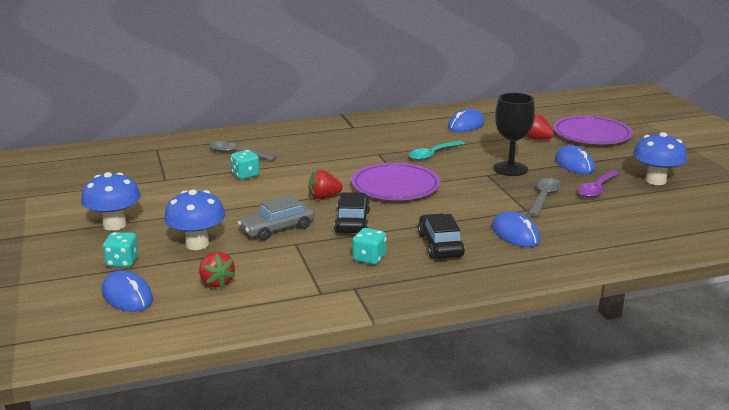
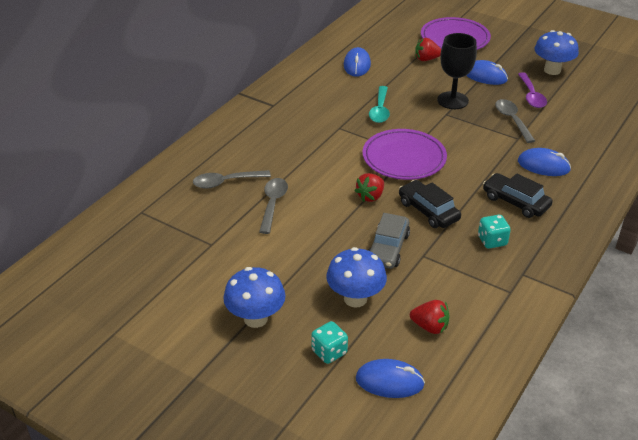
camera: 40 degrees left, 15 degrees up
(245, 175) = (273, 204): turquoise dice -> grey spoon

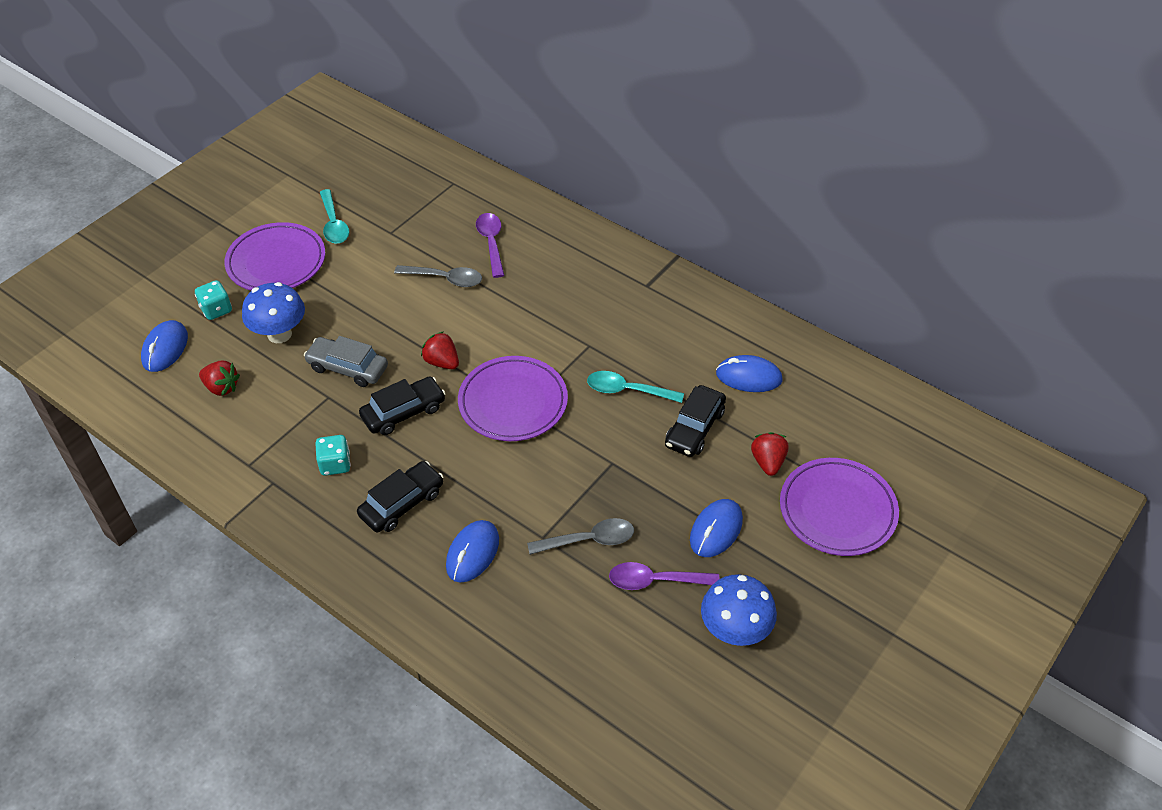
camera: 95 degrees right, 10 degrees up
(198, 285) = (334, 224): none -> turquoise spoon
(226, 182) = (491, 243): grey spoon -> purple spoon
(255, 318) = (276, 262): blue mushroom -> purple plate
(406, 84) = (694, 428): none -> black car
(430, 327) = (221, 387): red strawberry -> red strawberry turned 90 degrees counterclockwise
(452, 100) = (647, 476): black goblet -> none

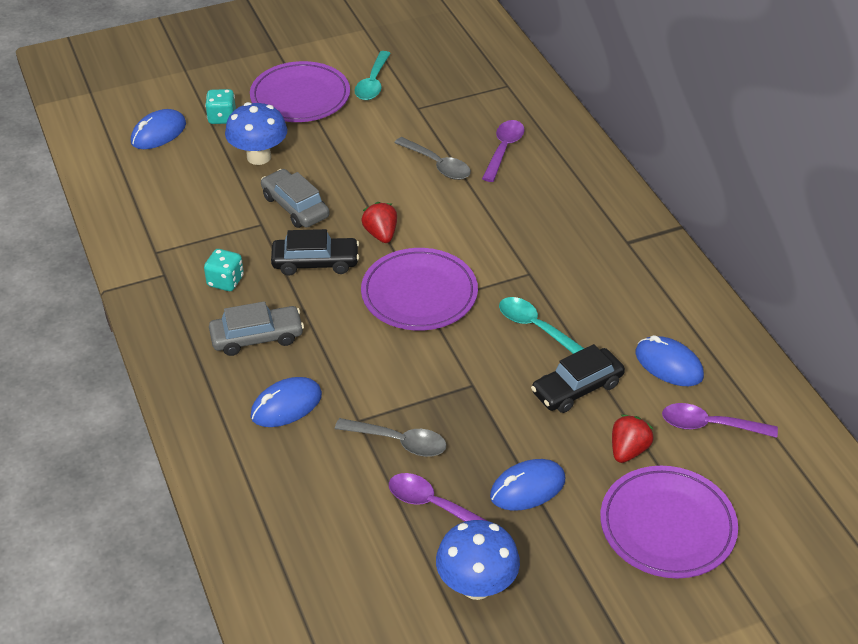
camera: 30 degrees right, 5 degrees down
(221, 387) = (180, 181): red strawberry -> none
(402, 503) = (257, 337): black car -> grey car
(811, 413) = (709, 425): none -> purple spoon

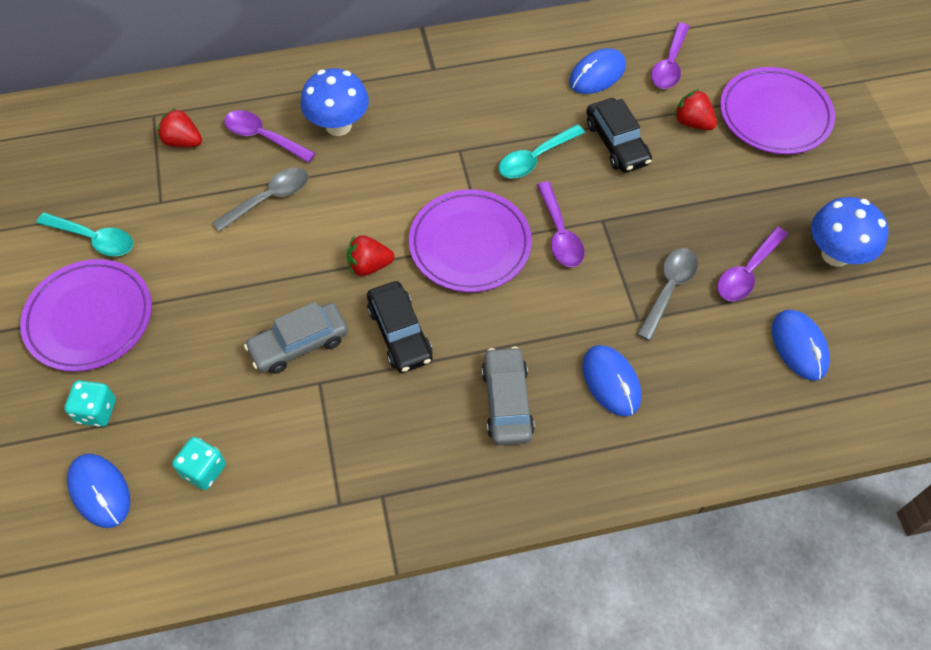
camera: 80 degrees left, 15 degrees up
(225, 281) = (410, 428): turquoise dice -> turquoise dice (204, 470)
(259, 157) = (193, 374): blue mushroom -> blue mushroom (338, 125)
(315, 262) = (400, 333): black car -> black car turned 150 degrees clockwise
(447, 355) = (560, 234): none -> purple spoon
(484, 107) = (183, 141): none -> red strawberry
(527, 488) = (730, 200): blue mouse -> blue mouse (799, 346)

